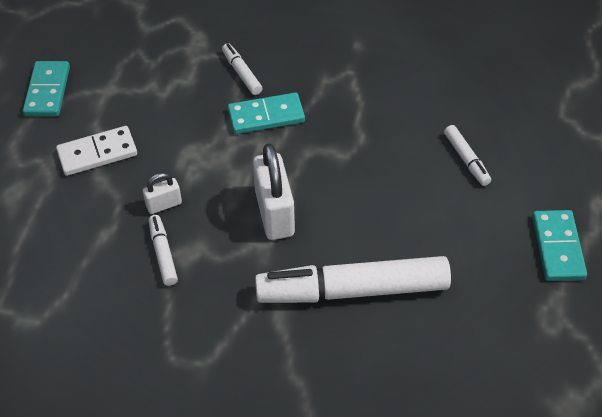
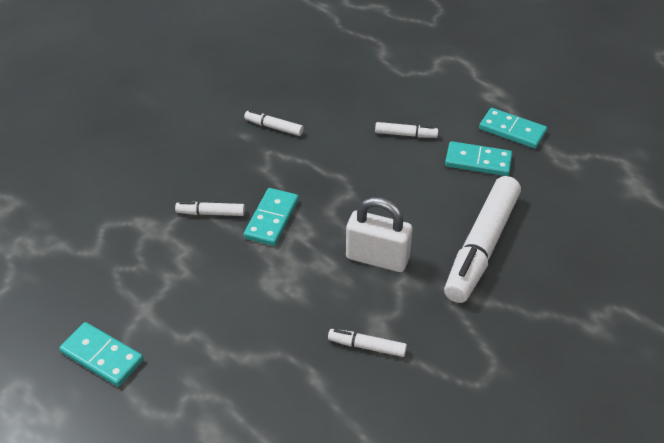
camera: 60 degrees left, 5 degrees down
(97, 153) = (216, 348): white domino -> none
(164, 205) = (314, 324): white padlock -> none
(386, 58) = (274, 127): none -> white marker
(479, 237) = (478, 161): none -> turquoise domino

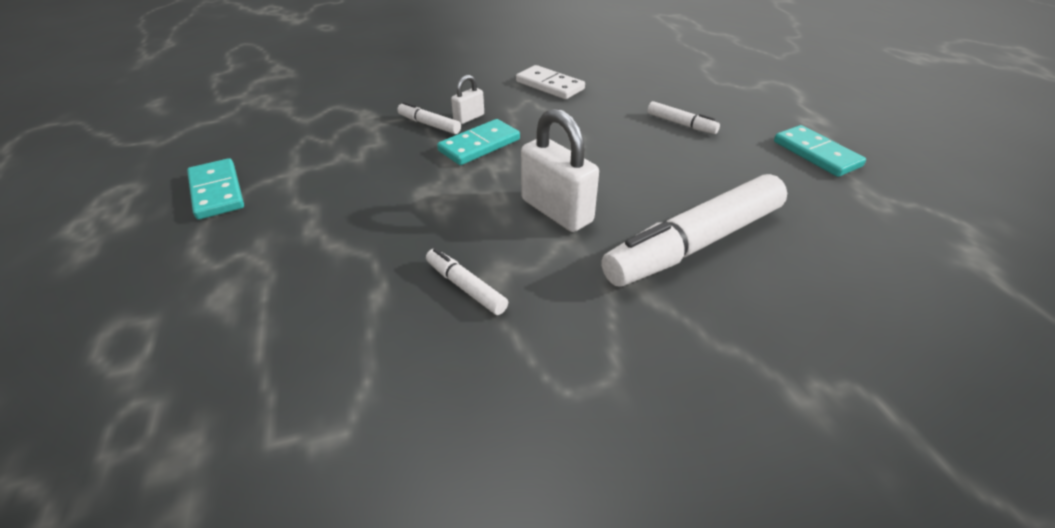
camera: 30 degrees right, 5 degrees down
(237, 192) = (469, 118): none -> white padlock
(274, 127) = (550, 85): white marker -> white domino
(478, 161) = (751, 167): turquoise domino -> none

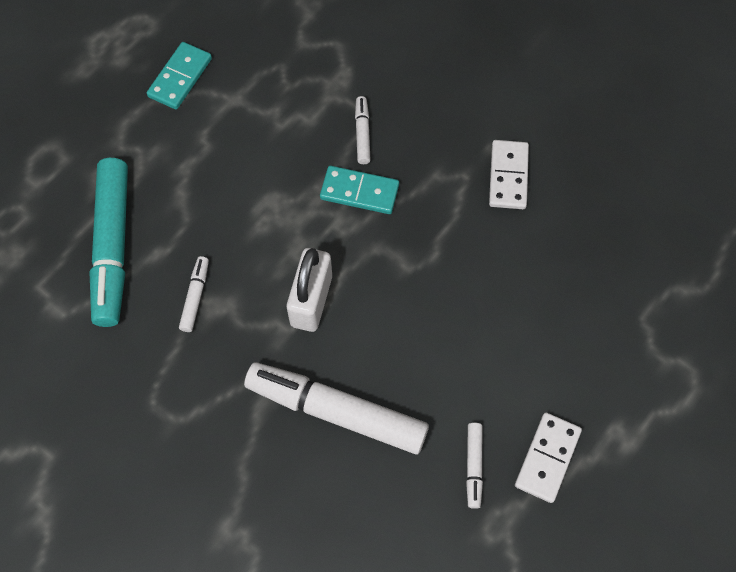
camera: 55 degrees right, 25 degrees up
(320, 329) = (113, 247): none -> turquoise marker
(469, 118) = (396, 154): white padlock -> none
(681, 124) = (518, 324): white marker -> white marker (474, 466)
(816, 154) = (547, 458): turquoise domino -> white domino

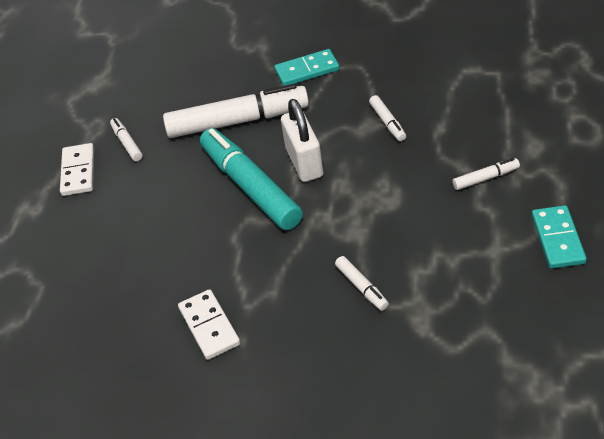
camera: 155 degrees right, 20 degrees down
(113, 247) = (474, 115): turquoise marker -> turquoise marker (251, 187)
(174, 170) = (485, 178): none -> white marker
(359, 192) = (327, 244): turquoise domino -> turquoise domino (307, 70)

